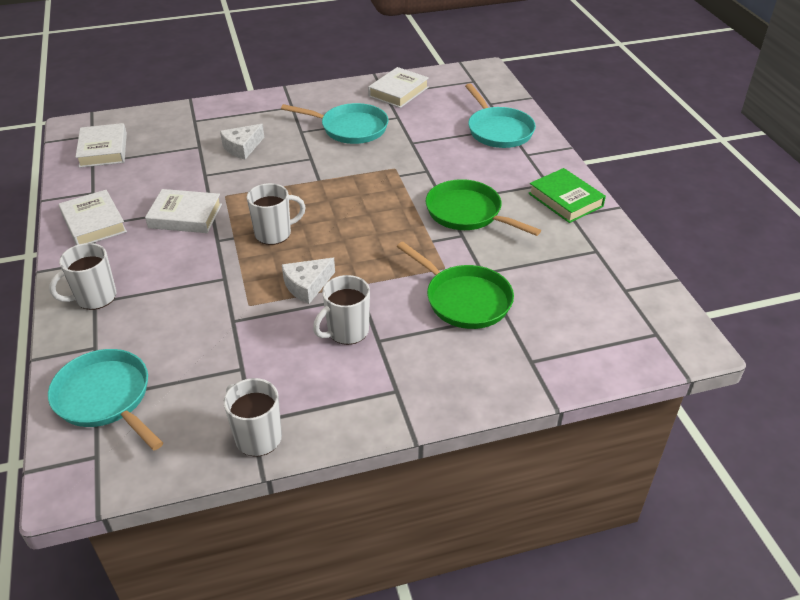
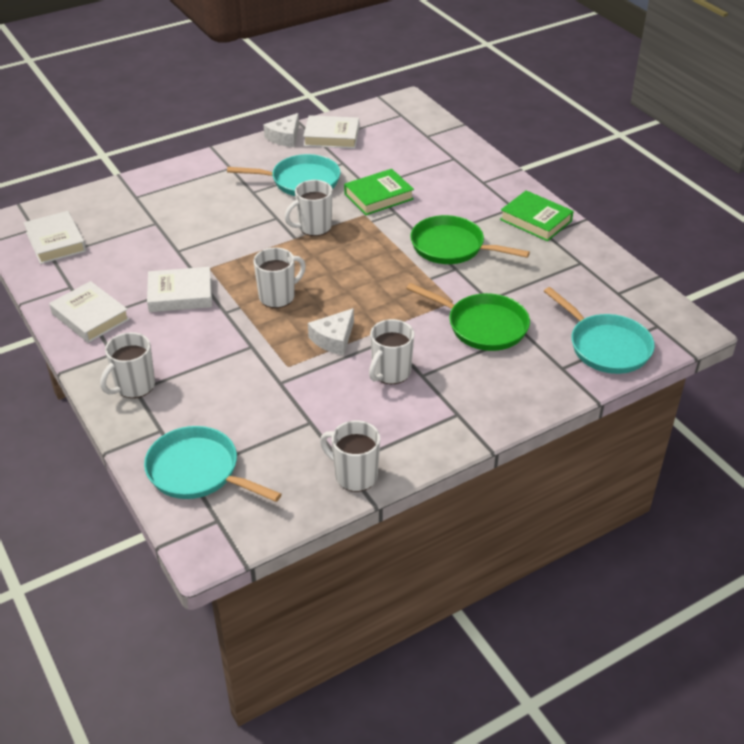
camera: 15 degrees left, 0 degrees up
(242, 147) = (201, 217): white cheese -> white cheese (285, 137)
(341, 172) = (313, 227): none -> white mug
(398, 92) = (331, 136): white book -> white book turned 75 degrees clockwise
(417, 153) = (378, 196): none -> green book
(498, 130) = (446, 162): turquoise pan -> turquoise pan (606, 346)

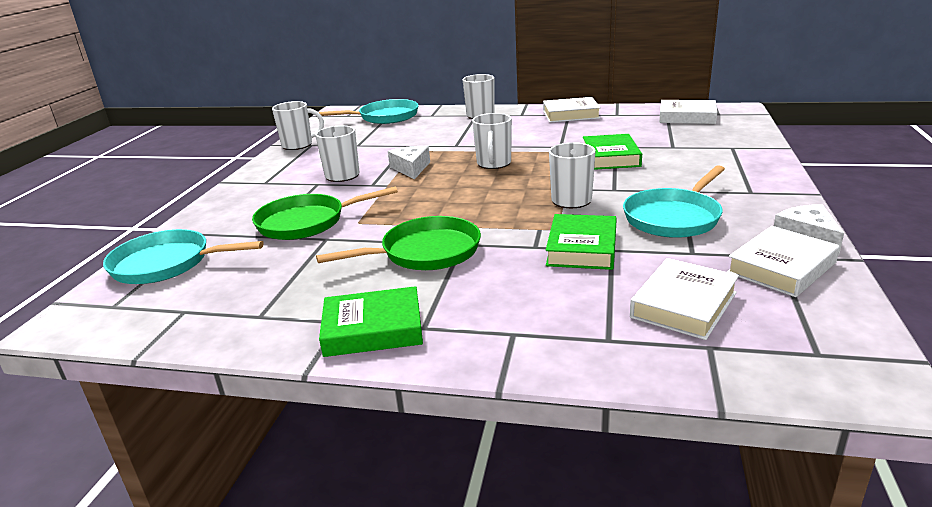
camera: 135 degrees right, 15 degrees down
(180, 294) = (553, 138): white book -> white book (683, 305)
(208, 243) = (610, 157): none -> green book

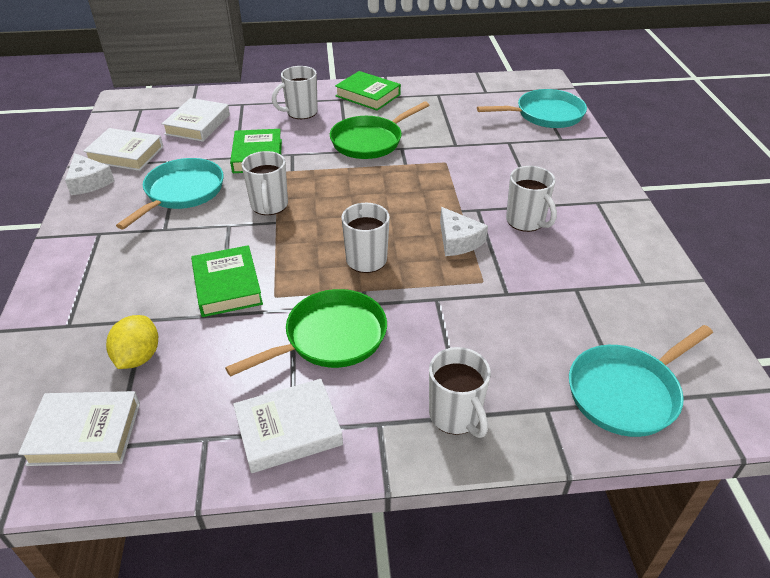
camera: 160 degrees right, 15 degrees up
(298, 145) = (661, 281): white mug -> white mug (300, 112)
(307, 222) = (489, 157): green pan -> green pan (330, 338)
(373, 329) = (368, 95): green book -> green book turned 60 degrees clockwise
(668, 135) = (138, 357): none -> yellow lemon
(781, 268) = (126, 154): white book -> white book turned 75 degrees clockwise

